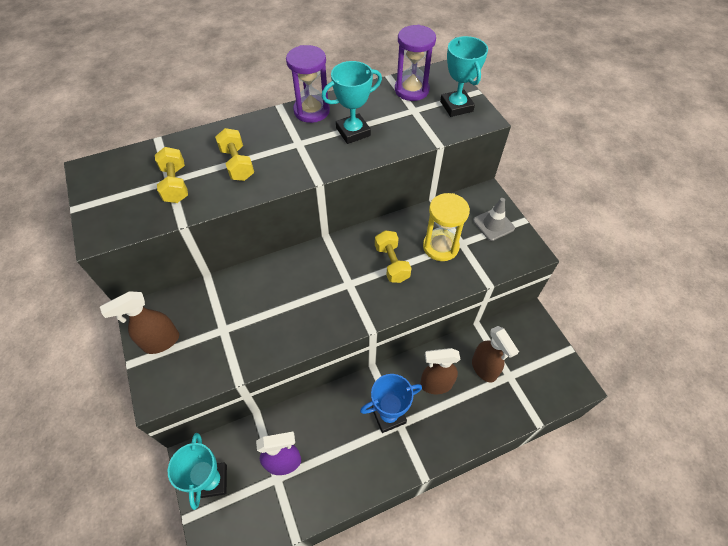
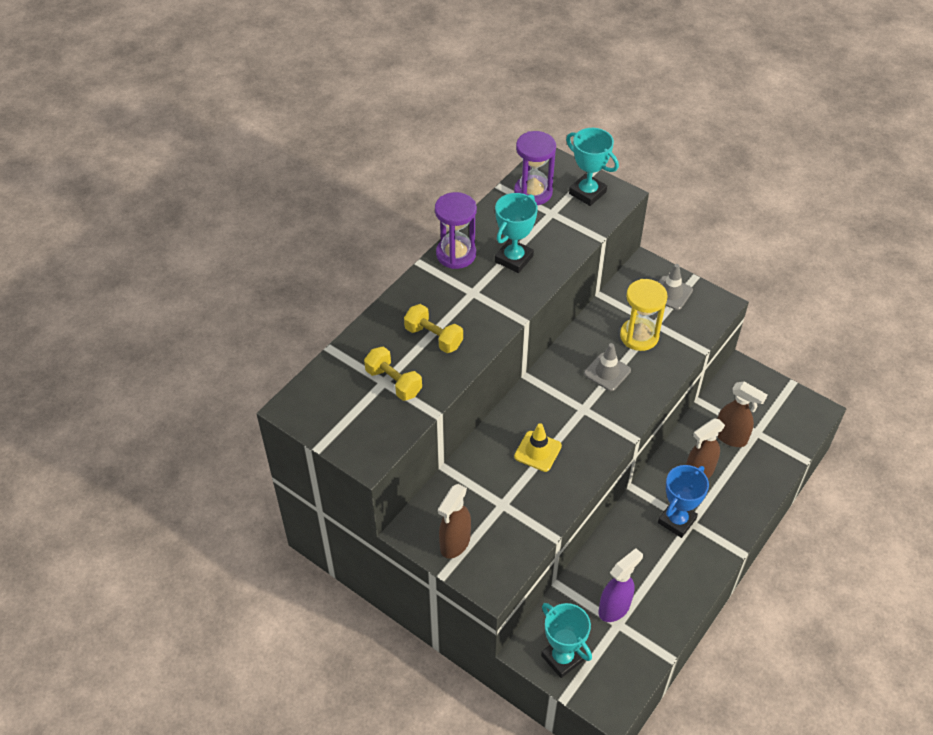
camera: 30 degrees left, 5 degrees down
(285, 300) = (537, 451): none -> yellow traffic cone
(391, 263) = (607, 372): yellow dumbbell -> grey traffic cone

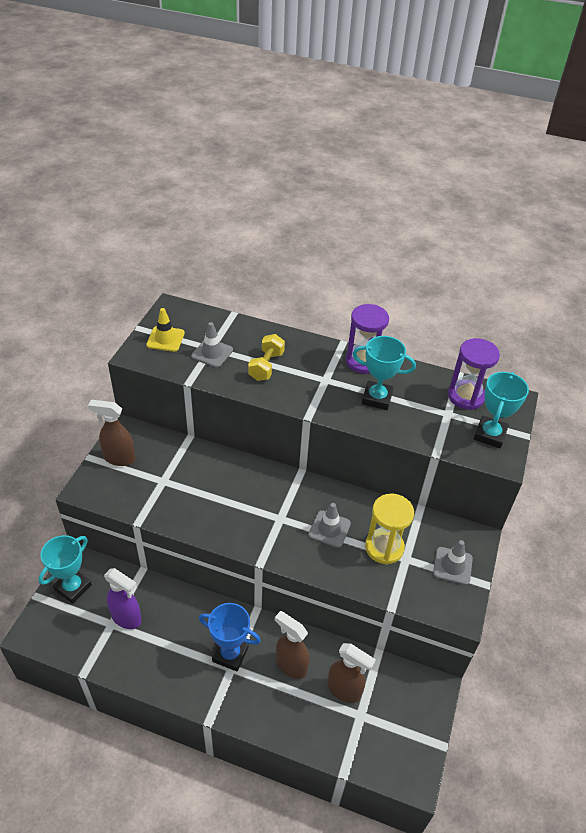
camera: 70 degrees right, 5 degrees down
(393, 382) = (212, 353): yellow dumbbell -> grey traffic cone
(537, 451) = (223, 494): yellow traffic cone -> yellow traffic cone (165, 339)
(731, 437) = (344, 690): brown spray bottle -> brown spray bottle turned 75 degrees counterclockwise

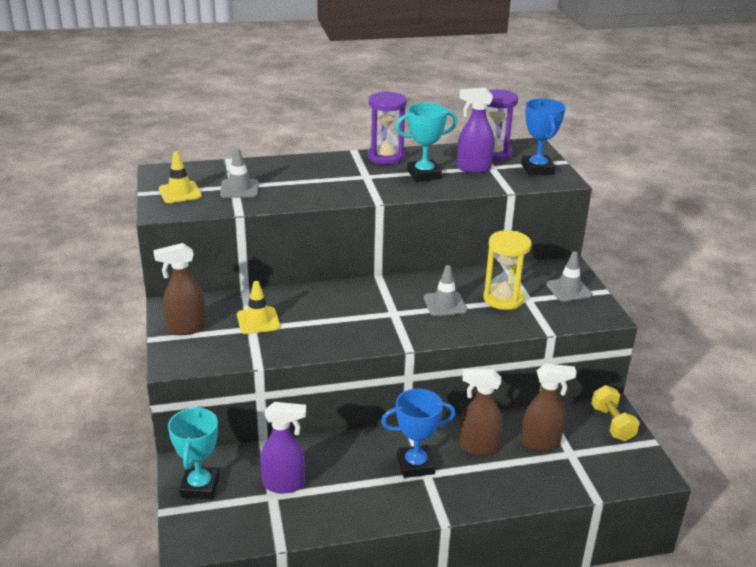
camera: 30 degrees left, 15 degrees down
(173, 475) = (258, 321): none -> yellow traffic cone
(266, 366) = (302, 183): yellow dumbbell -> yellow dumbbell (612, 423)
(428, 409) = (473, 168): none -> purple spray bottle
(490, 435) = (537, 169): turquoise trophy -> blue trophy

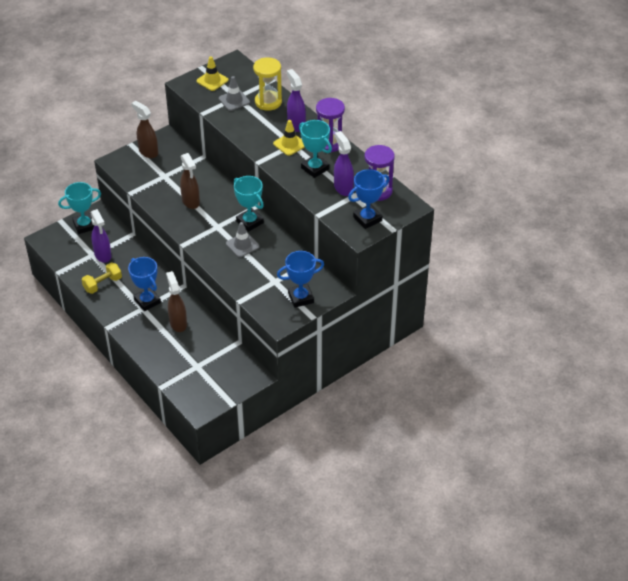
camera: 65 degrees right, 15 degrees up
(258, 321) = (173, 175): yellow traffic cone -> yellow traffic cone (289, 144)
(332, 166) = (296, 125): none -> purple spray bottle
(405, 288) = (250, 222): none -> turquoise trophy
(503, 299) = (267, 269): yellow hourglass -> yellow hourglass (268, 102)
(541, 443) = (199, 350): brown spray bottle -> brown spray bottle (191, 202)
(568, 290) = (301, 298): grey traffic cone -> blue trophy
(612, 423) = (239, 380): yellow dumbbell -> yellow dumbbell (102, 284)

